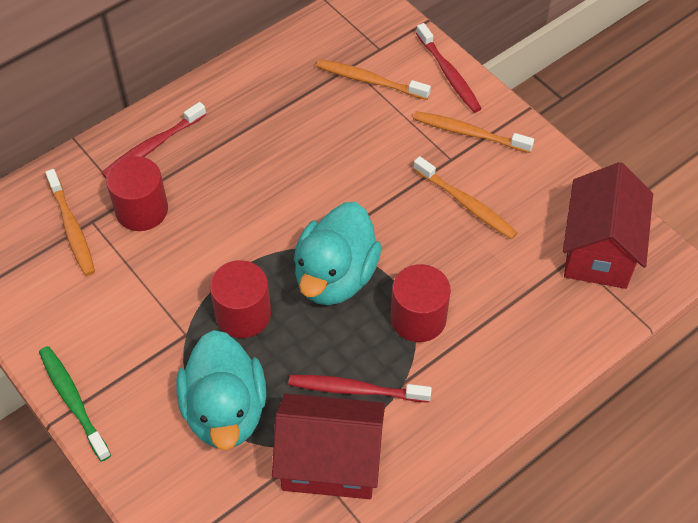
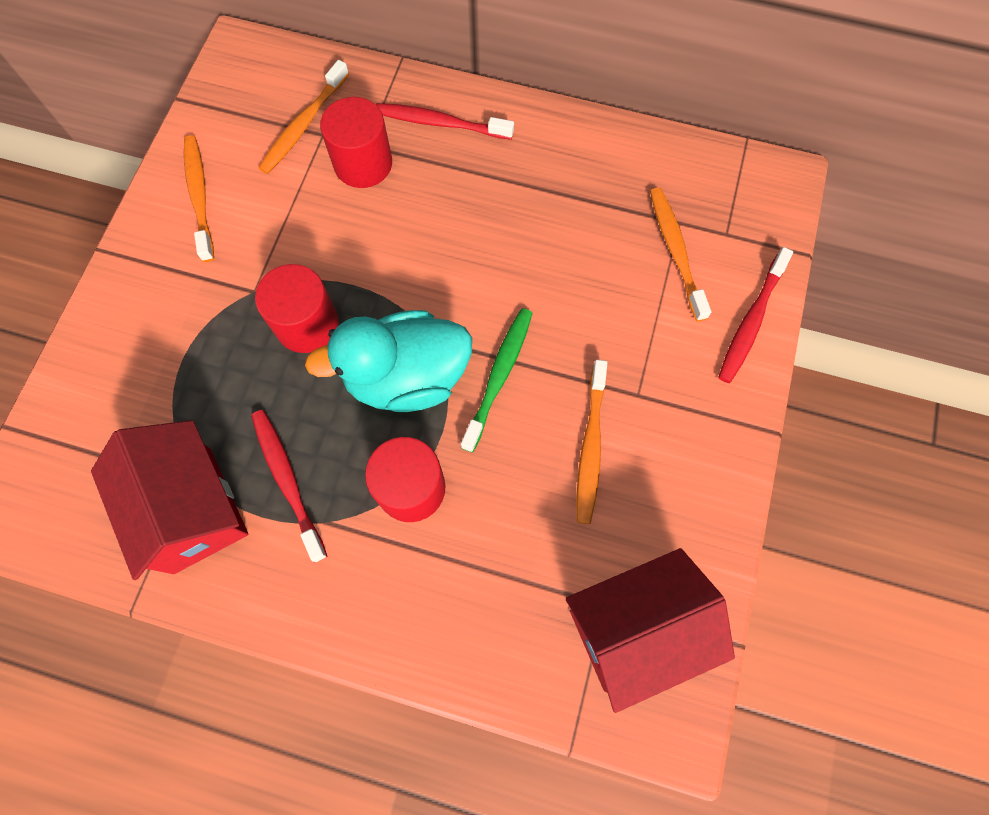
camera: 55 degrees right, 15 degrees up
(73, 401) = (128, 250): green toothbrush -> green toothbrush (499, 376)
(225, 411) = (192, 379): turquoise duck -> none
(469, 133) = (687, 391): orange toothbrush -> orange toothbrush (200, 196)

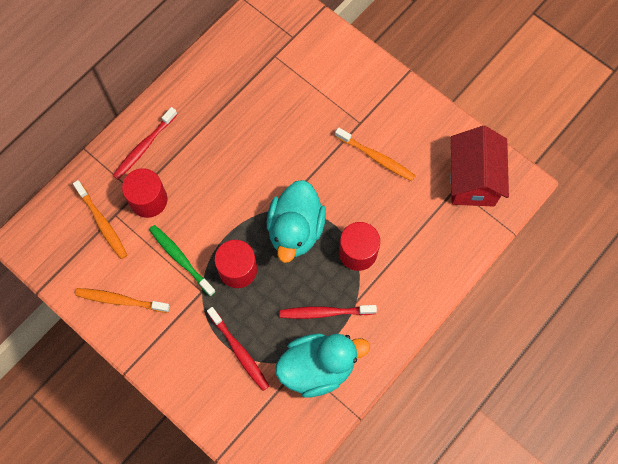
camera: 65 degrees left, 0 degrees up
(192, 509) = (318, 367): red house -> turquoise duck
(499, 376) = (317, 184): green toothbrush -> green toothbrush (181, 259)
(676, 251) = (290, 66): orange toothbrush -> none
(751, 321) = (347, 51): red toothbrush -> red toothbrush (239, 351)

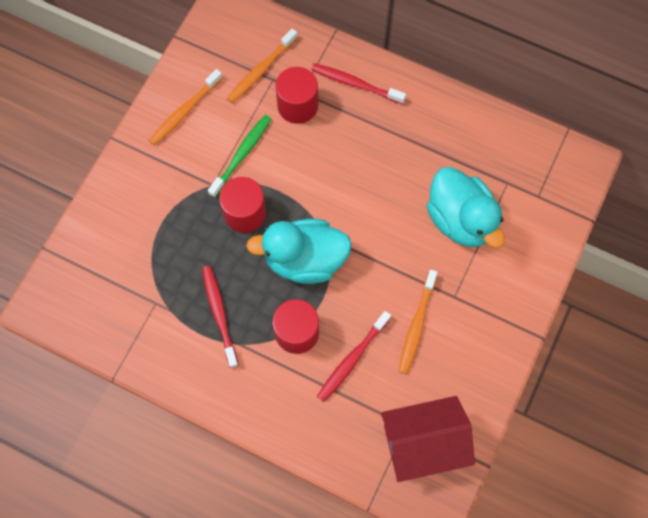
camera: 75 degrees right, 0 degrees up
(120, 300) = (184, 112): orange toothbrush -> orange toothbrush turned 135 degrees counterclockwise
(239, 351) = (157, 239): red toothbrush -> red toothbrush (352, 359)
(318, 367) = (157, 322): turquoise duck -> turquoise duck (460, 220)

